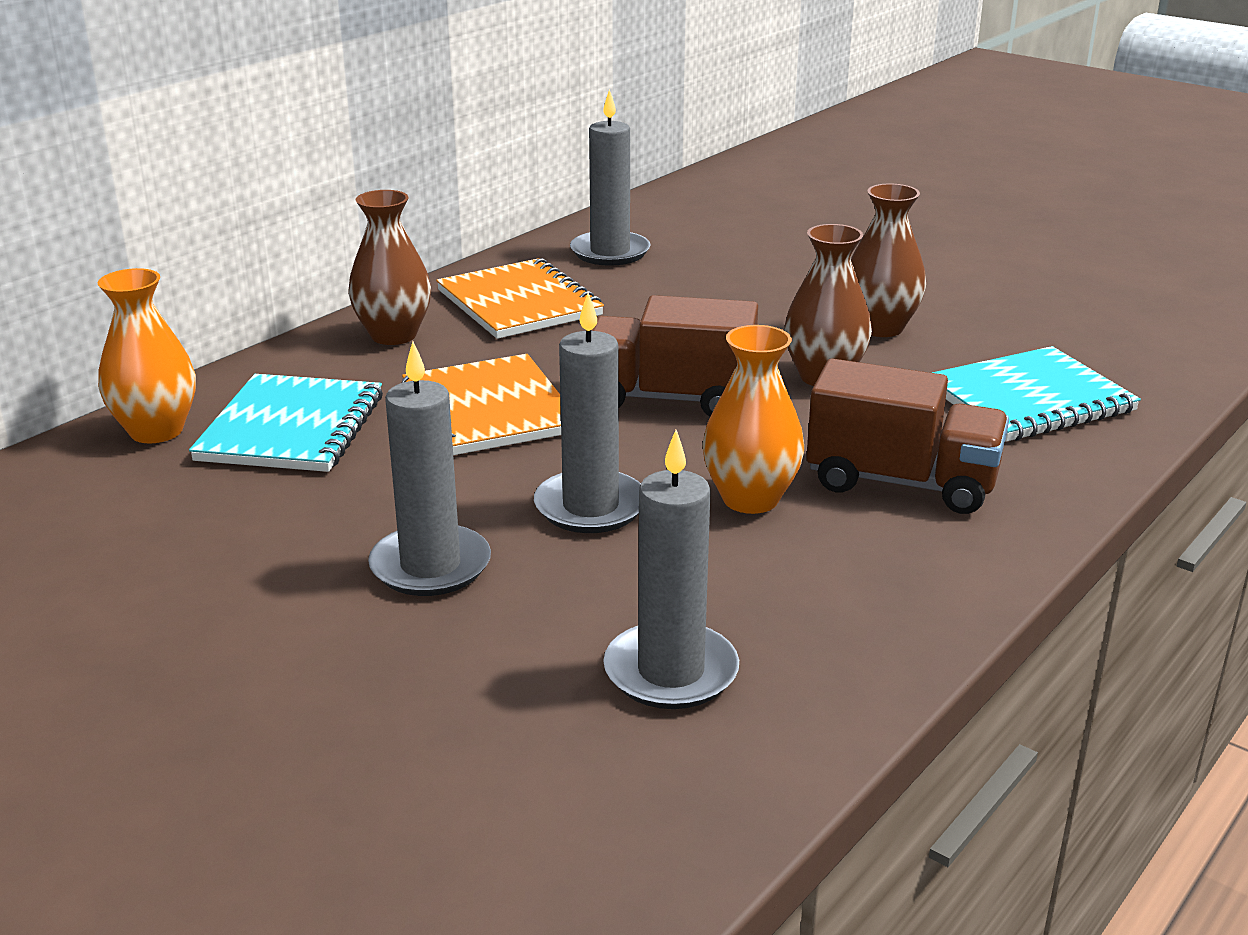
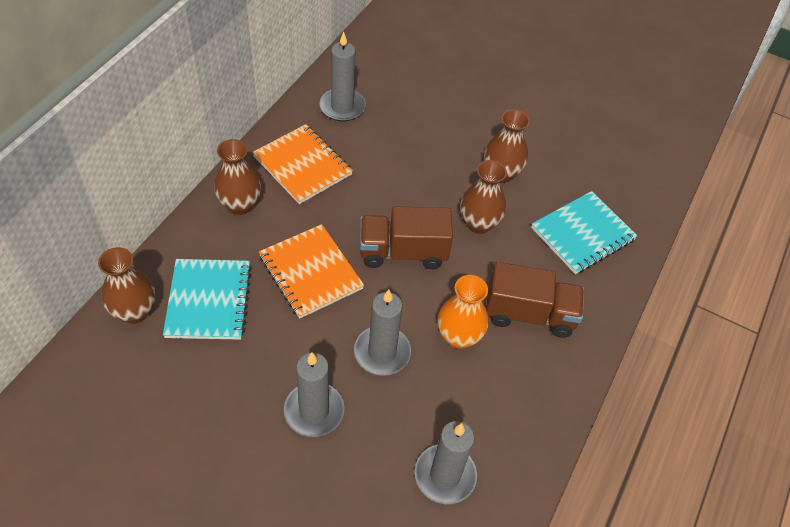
camera: 15 degrees left, 25 degrees up
(156, 431) = (135, 311): orange vase -> brown vase

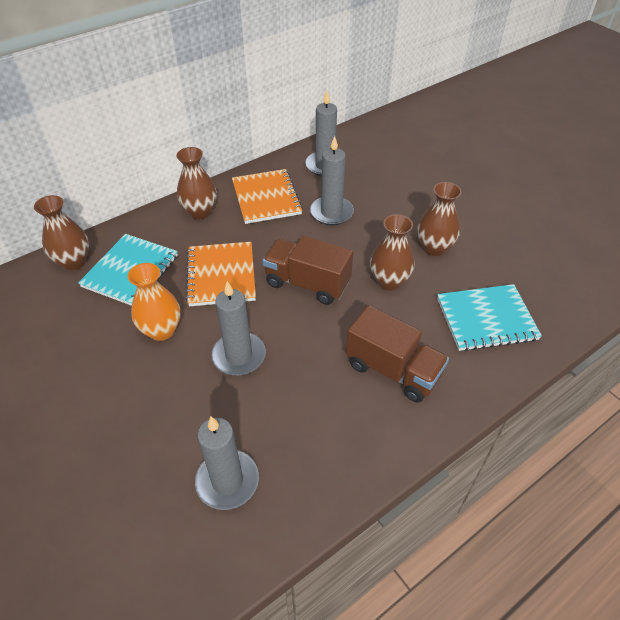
camera: 30 degrees right, 5 degrees down
(314, 411) = (152, 381): grey candle -> grey candle (331, 213)
(459, 336) = (314, 366): orange vase -> orange vase (161, 330)

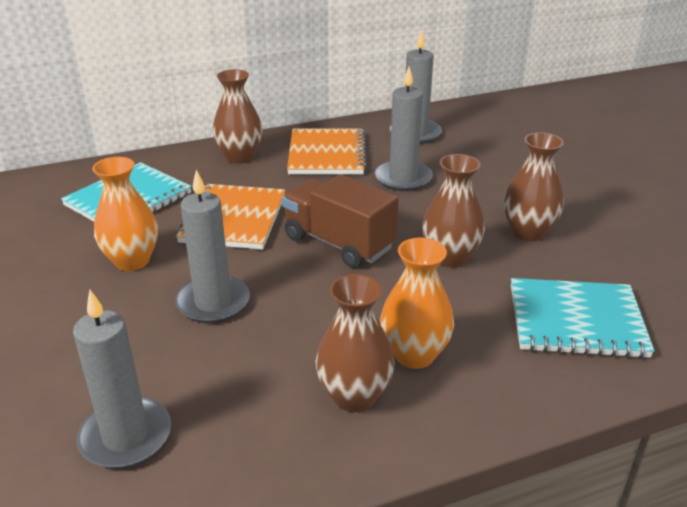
camera: 15 degrees right, 15 degrees down
(74, 262) = (70, 182): brown vase -> brown vase (354, 396)
(393, 370) = (414, 355): brown truck -> orange vase

